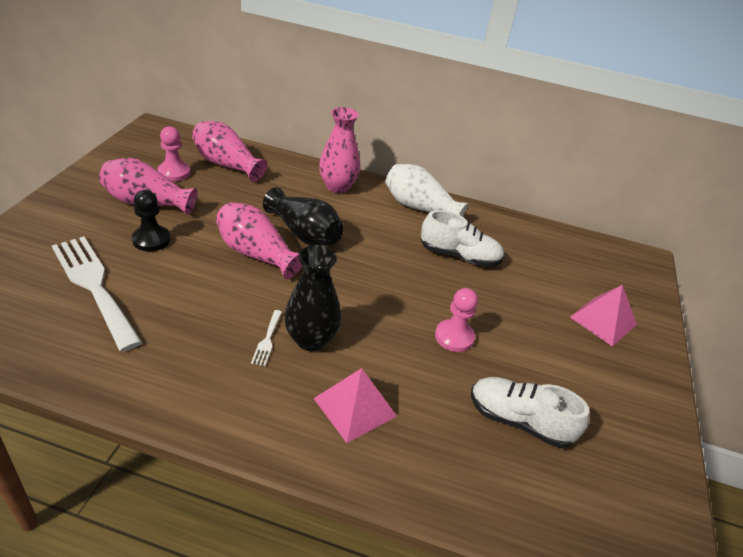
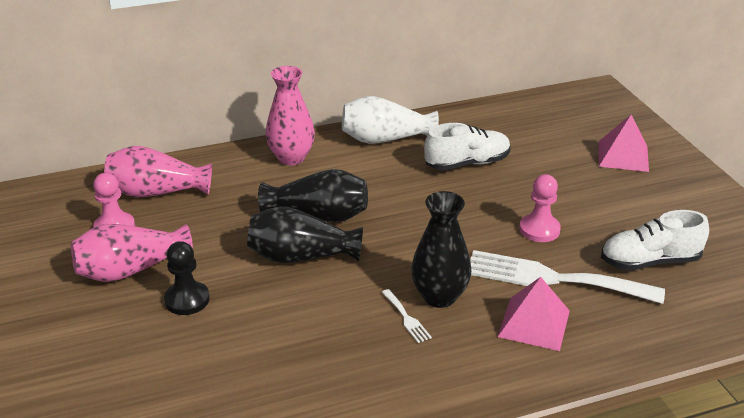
camera: 30 degrees left, 5 degrees down
(94, 286) = (194, 369): white fork -> white fork (553, 279)
(256, 254) = (301, 256): pink vase -> black vase

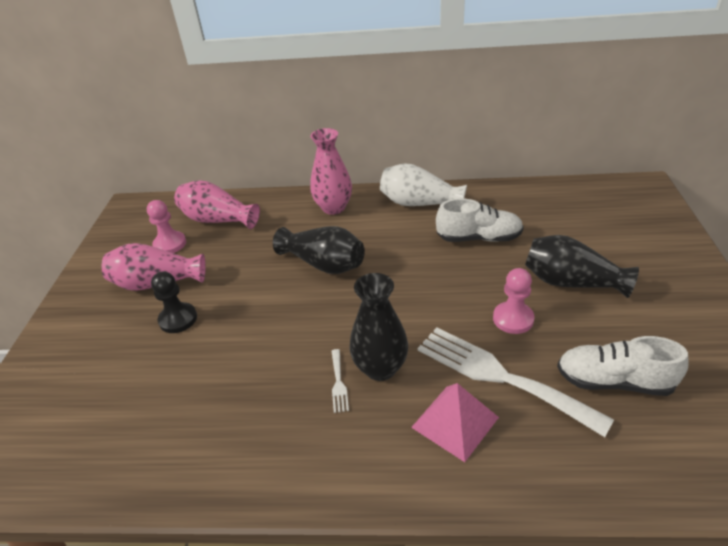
camera: 25 degrees right, 5 degrees up
(301, 256) = (287, 299): black vase -> black vase (571, 282)
(623, 156) = (639, 256): pink pyramid -> none

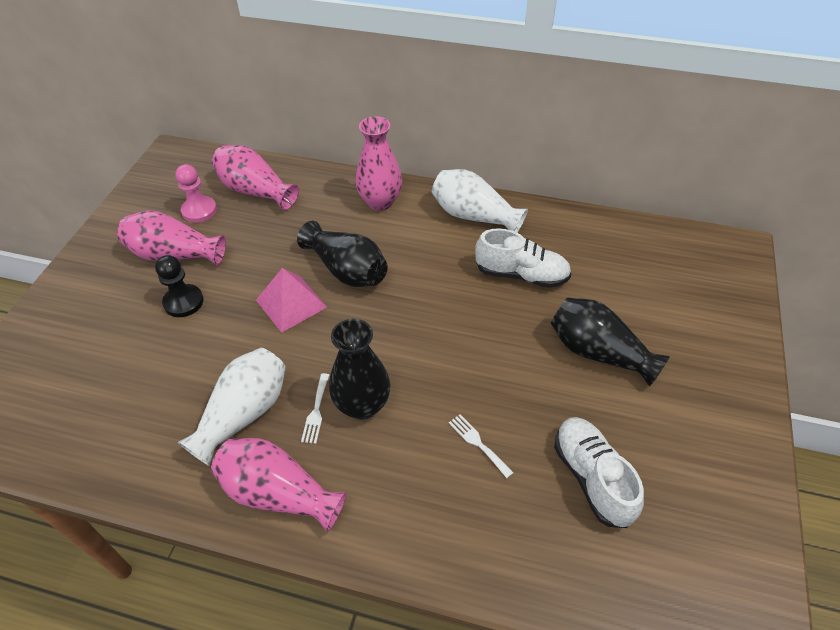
camera: 10 degrees right, 10 degrees up
(269, 401) = (244, 414): none -> white vase
(328, 463) = (278, 493): none -> pink vase
(454, 422) = (413, 481): pink pyramid -> pink pyramid (291, 303)
(500, 376) = (478, 443): white fork -> white fork, size x0.40
(513, 319) = (518, 381): pink pawn -> none
(614, 381) = (592, 478): white shoe -> white shoe turned 45 degrees clockwise

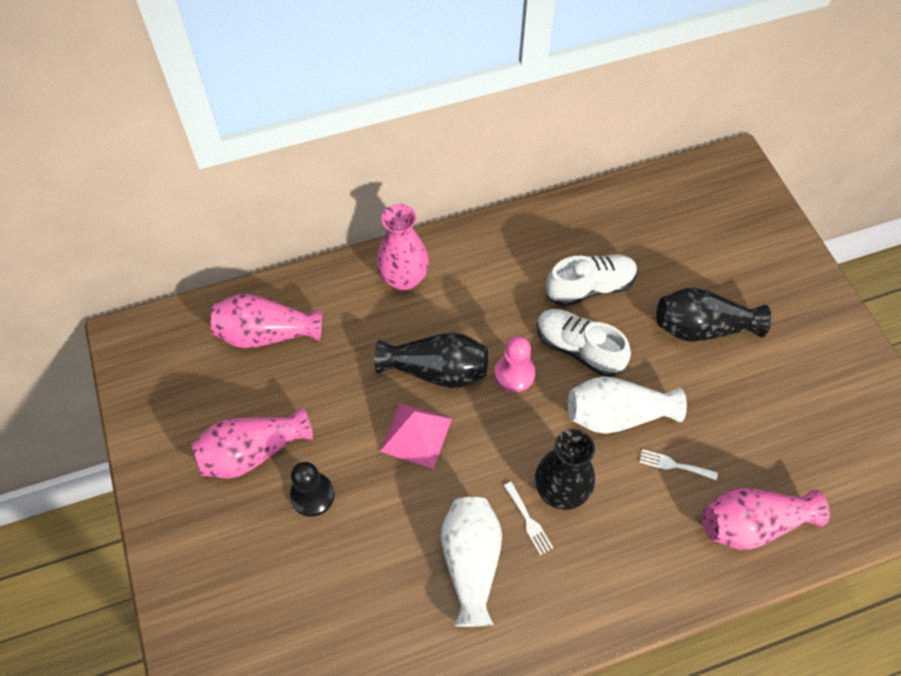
camera: 35 degrees left, 10 degrees up
(199, 210) = (229, 389): pink pawn -> pink pawn (514, 374)
(278, 493) = (560, 608): pink vase -> pink vase (752, 524)
(474, 216) = (502, 247): white vase -> white vase (617, 415)
(592, 478) = (772, 440): white shoe -> white shoe (579, 349)

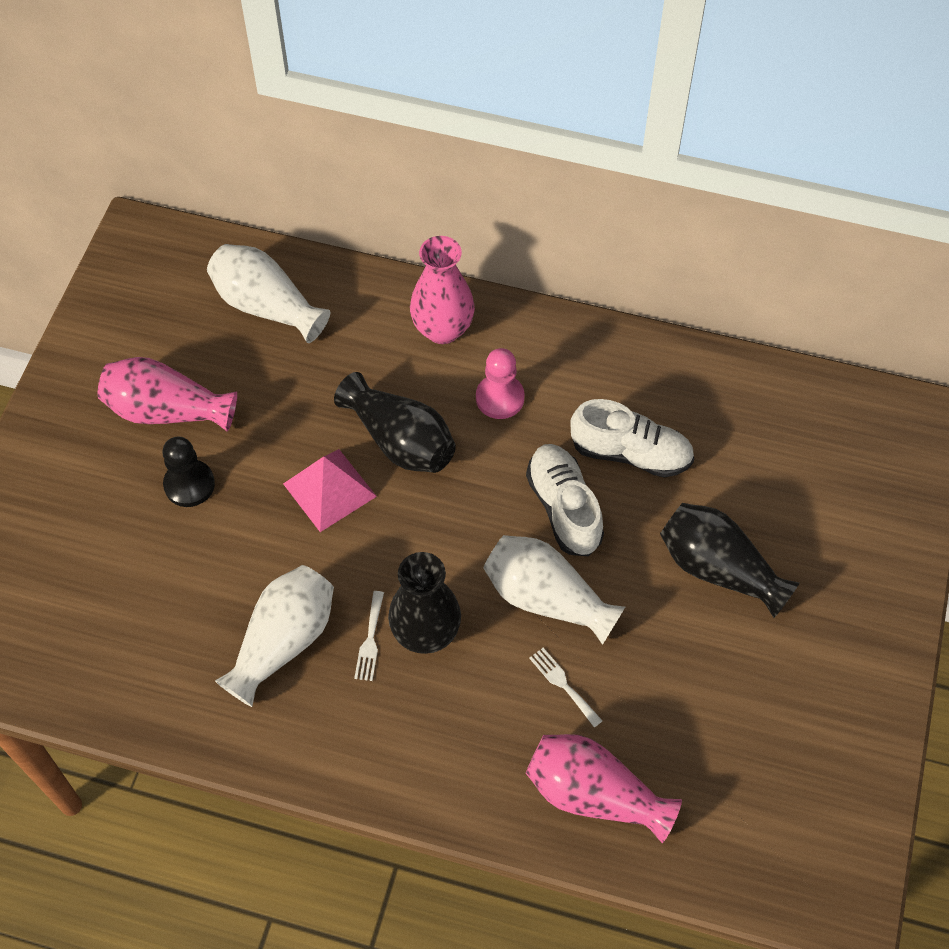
camera: 35 degrees right, 0 degrees up
(267, 333) = (266, 306): pink vase -> white vase
(514, 374) = (475, 492): pink pawn -> pink pawn (500, 398)

